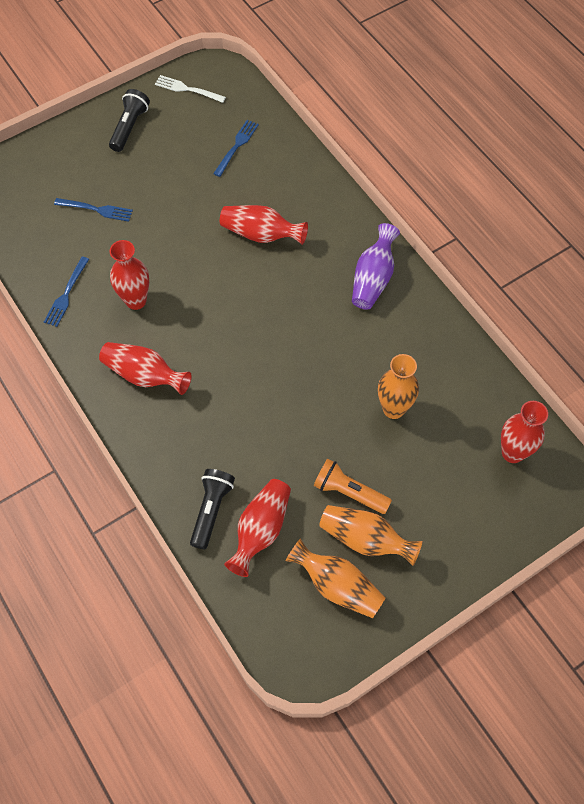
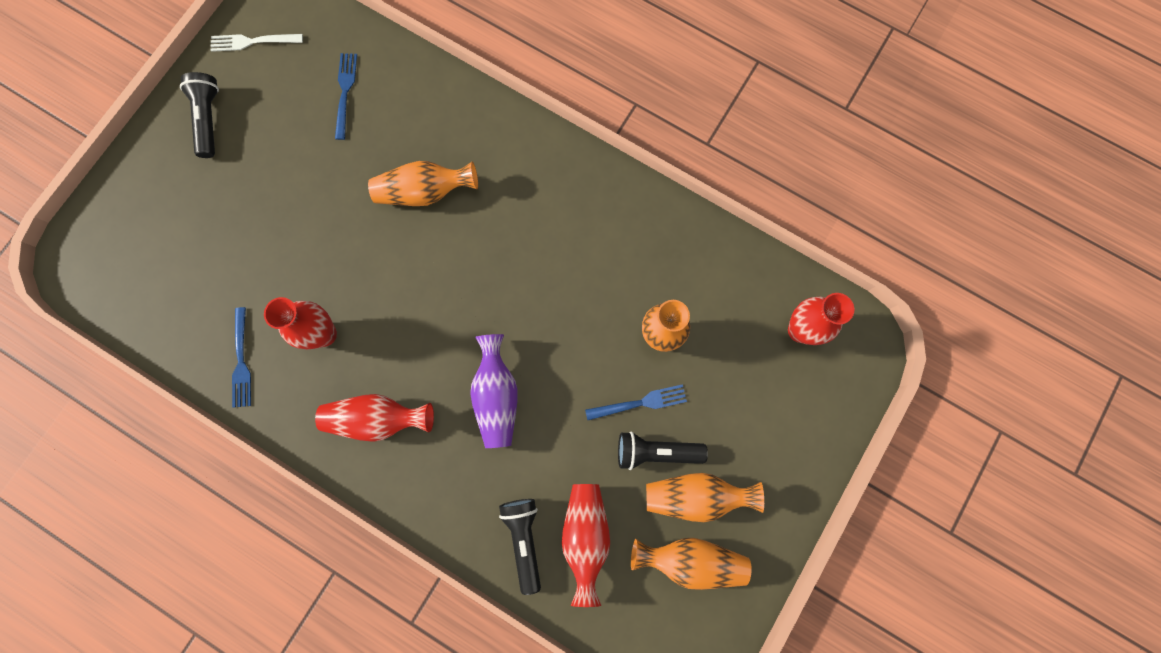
camera: 25 degrees left, 15 degrees up
(96, 209) = (222, 241): blue fork -> blue fork (640, 403)
(261, 234) = (425, 191): red vase -> orange vase
(349, 492) = (656, 451): orange flashlight -> black flashlight
(373, 278) = (570, 192): purple vase -> purple vase (497, 396)

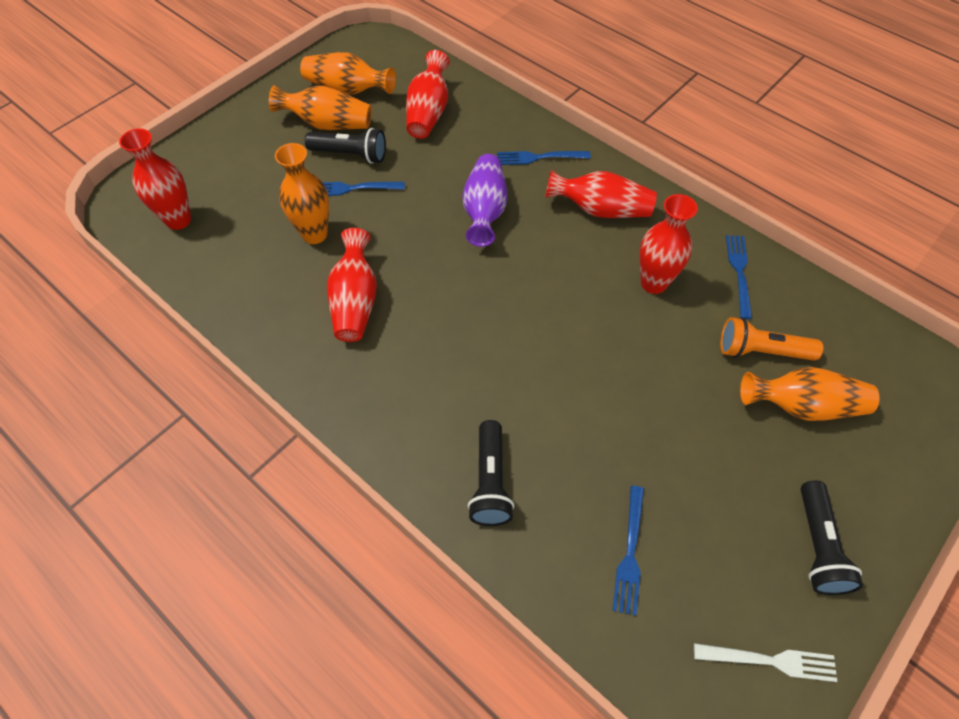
camera: 170 degrees left, 20 degrees down
(231, 277) = (761, 351): none -> orange flashlight
(425, 191) = (534, 407): orange vase -> orange vase (802, 406)
(448, 484) = (539, 157): none -> blue fork
(524, 539) = (480, 117): black flashlight -> black flashlight (490, 482)
(598, 267) = (355, 301): none -> red vase

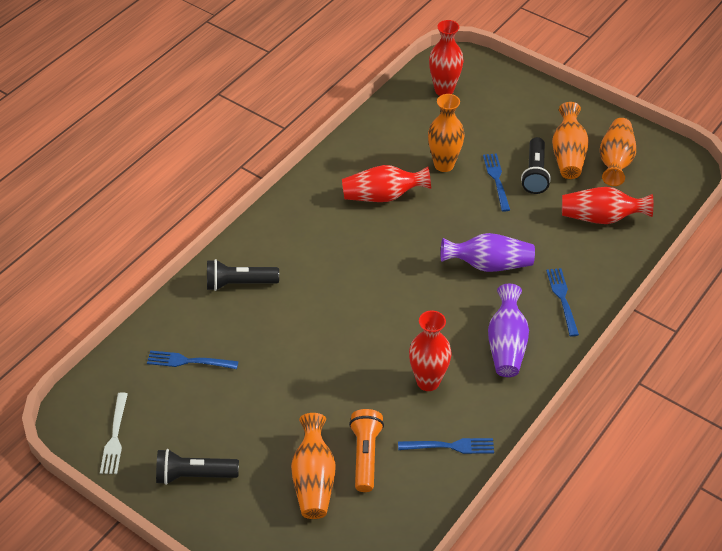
camera: 85 degrees right, 10 degrees down
(600, 210) = (506, 344): red vase -> purple vase

